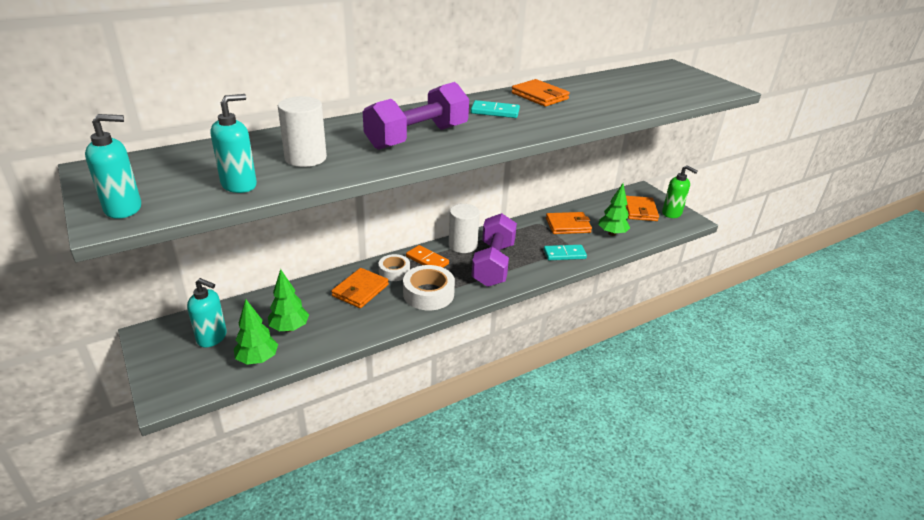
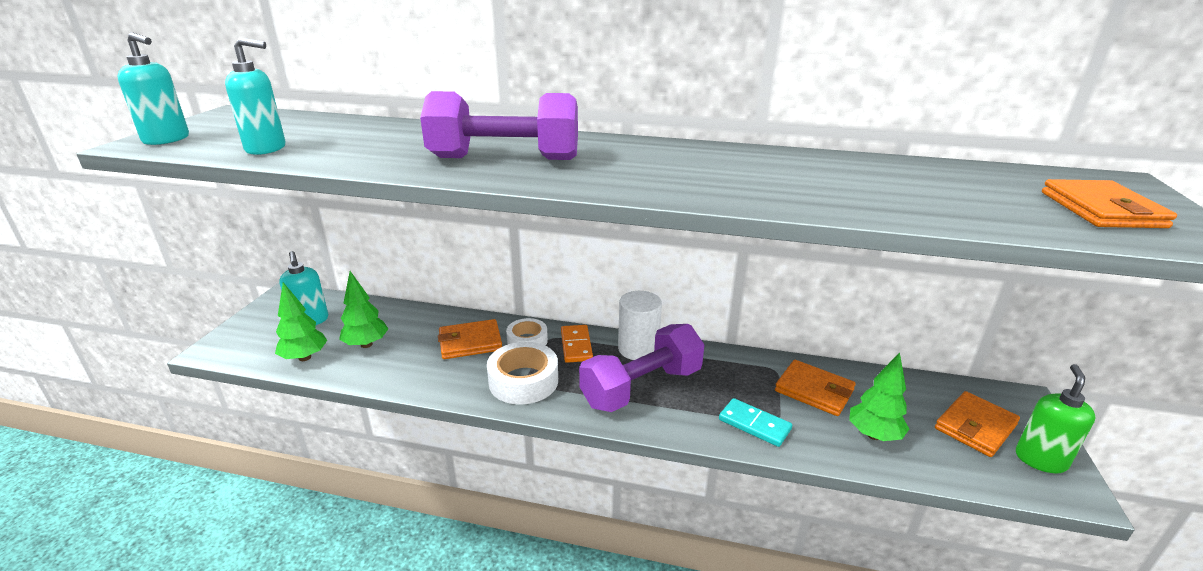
camera: 45 degrees right, 5 degrees down
(305, 158) = (365, 145): white cylinder -> none
(495, 112) = (657, 160): turquoise domino -> none
(539, 96) = (763, 161): orange wallet -> orange wallet (1101, 209)
(672, 213) = (1040, 460): green soap dispenser -> green soap dispenser turned 150 degrees counterclockwise

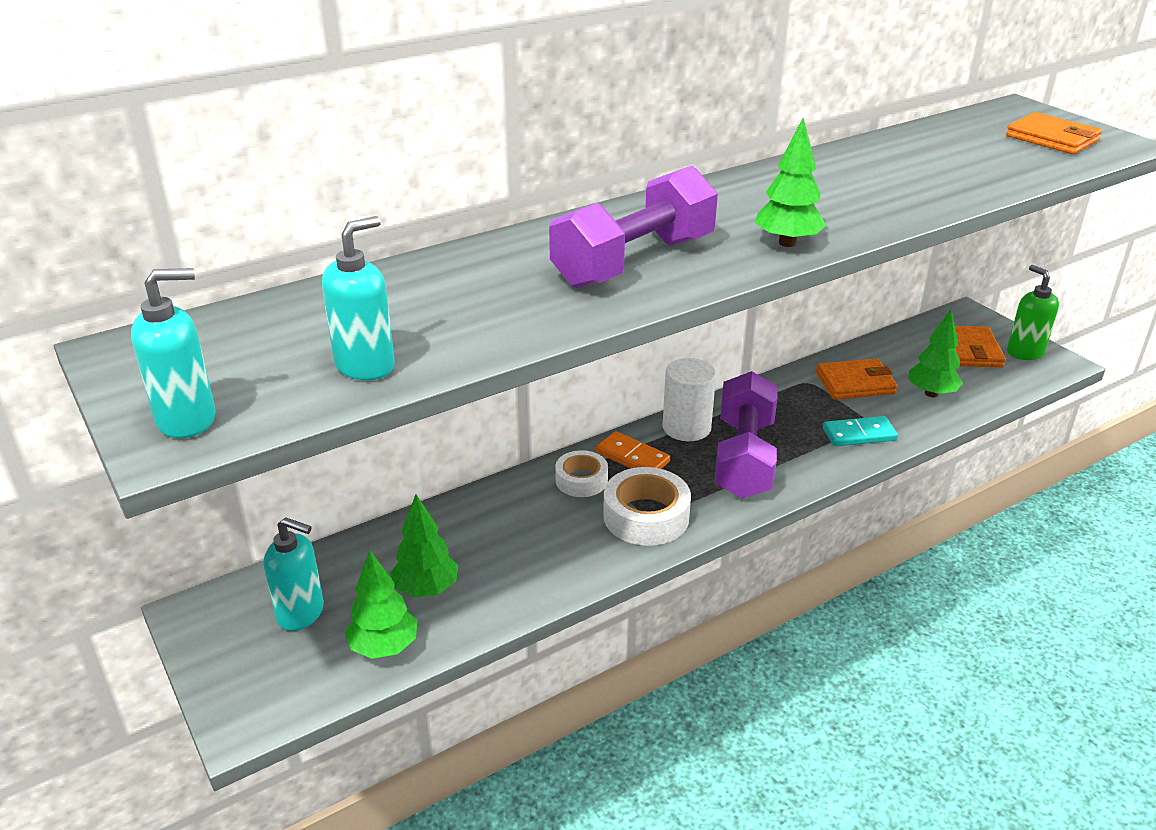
camera: 45 degrees left, 5 degrees up
(470, 342) = (531, 516): orange wallet -> none
(624, 184) = (787, 243): none -> green tree

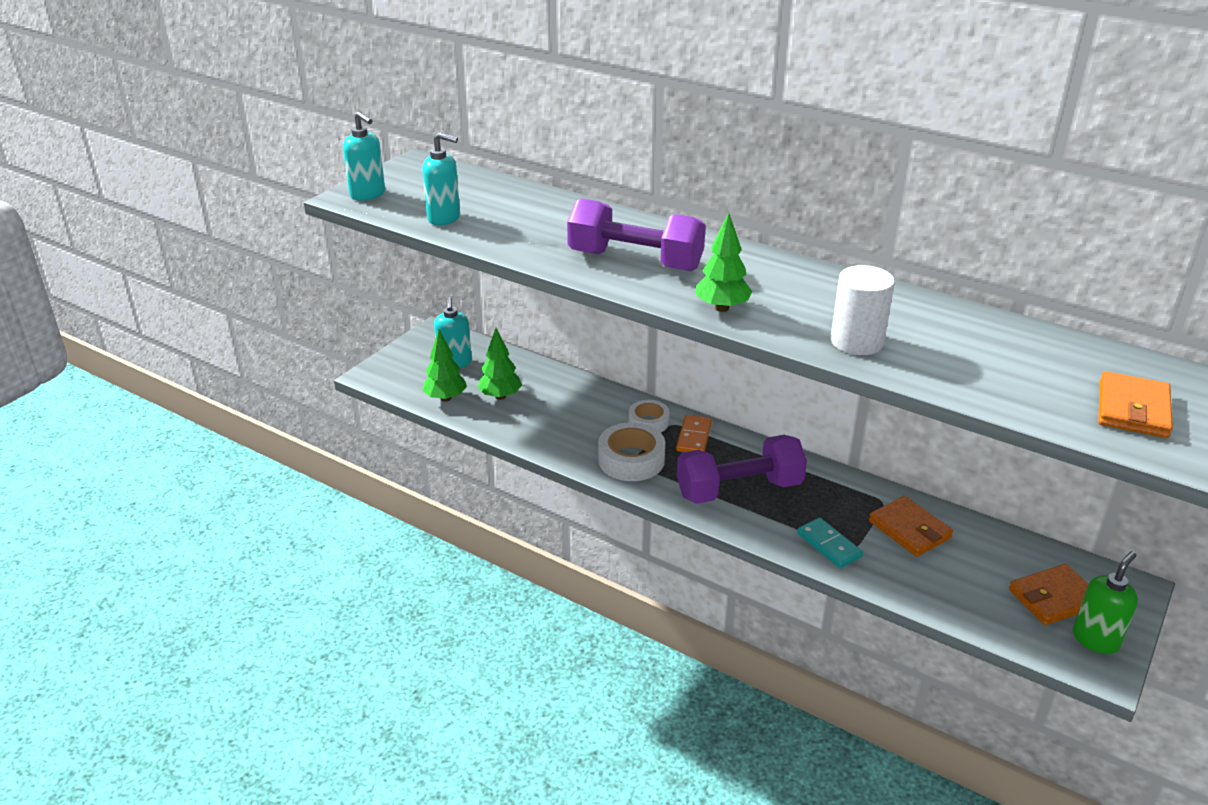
camera: 65 degrees right, 0 degrees up
(686, 427) = (754, 452): white cylinder -> white cylinder (856, 342)
(931, 393) = (941, 580): green tree -> none

